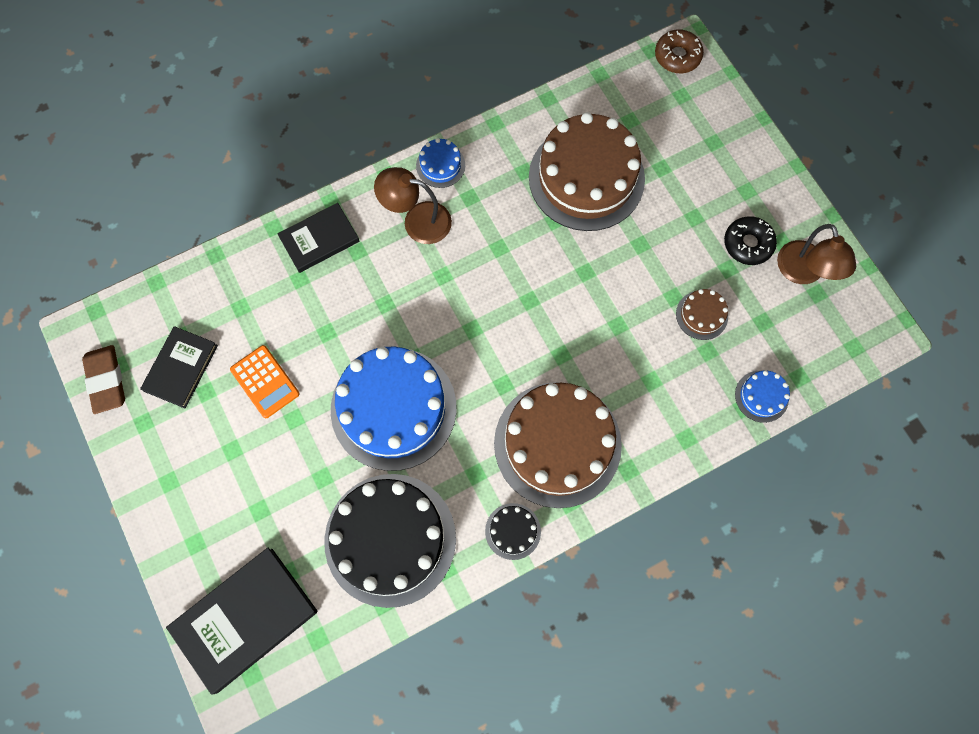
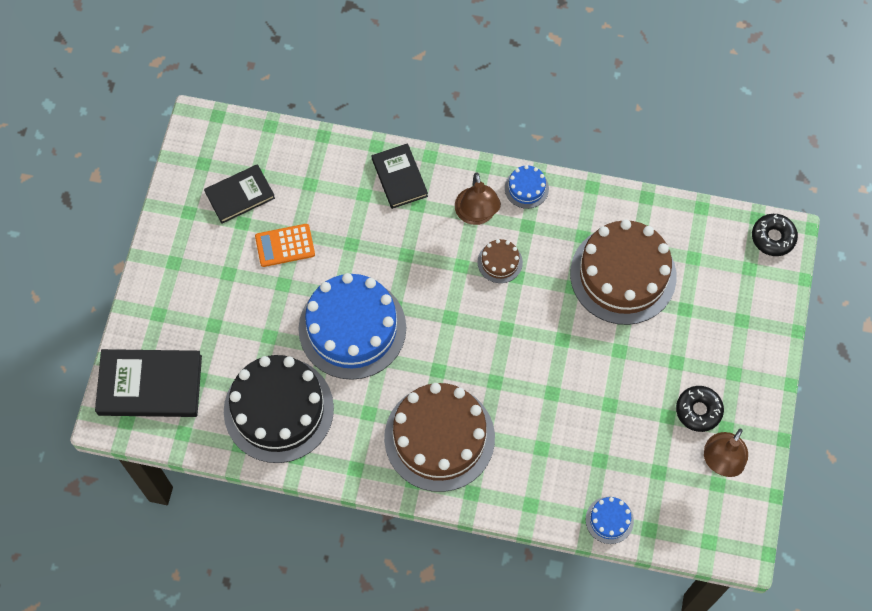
camera: 40 degrees right, 5 degrees down
(106, 380) = (188, 167): brown eraser -> none
(265, 381) = (285, 245): orange calculator -> orange calculator turned 75 degrees clockwise
(319, 239) = (399, 177): black book -> black book turned 60 degrees clockwise
(417, 221) = (476, 215): brown lamp -> brown lamp turned 150 degrees counterclockwise
(513, 531) = (360, 468): black cake -> none
(677, 56) = (773, 237): brown donut -> black donut
(701, 315) = (618, 432): brown cake -> brown cake (500, 262)

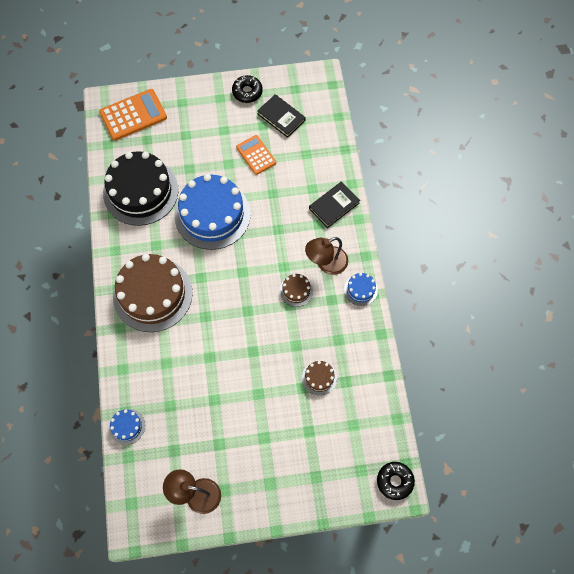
camera: 70 degrees right, 0 degrees up
(150, 385) = (133, 115): black book -> orange calculator
(623, 275) = (319, 378): brown cake -> brown cake, size x0.43
(698, 410) = (231, 465): black donut -> black donut (247, 92)

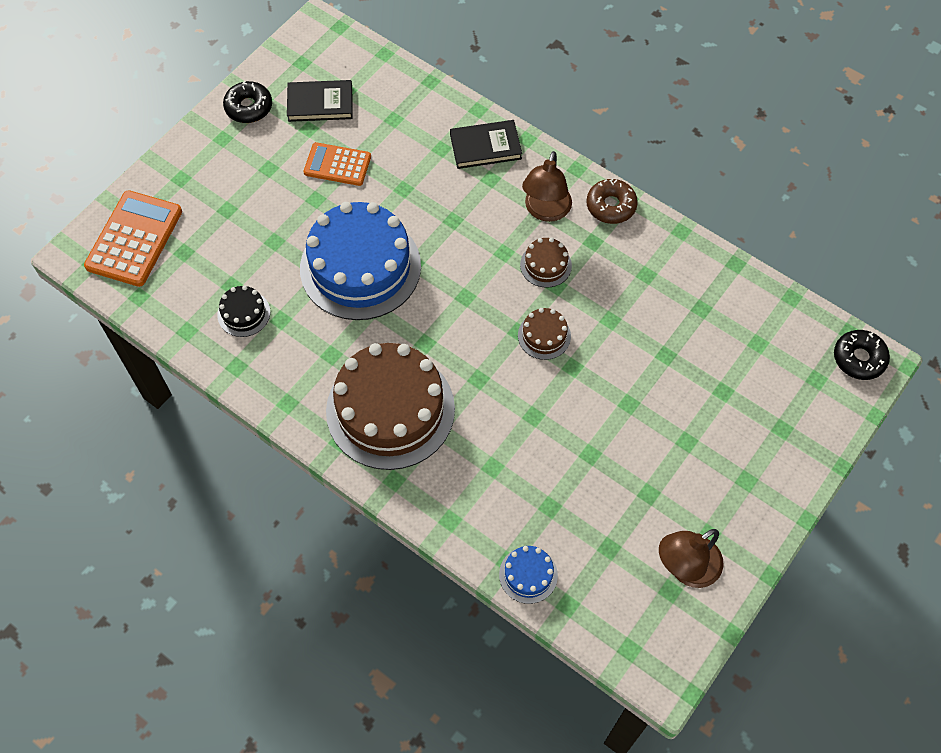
camera: 45 degrees left, 5 degrees down
(141, 191) = (244, 313): black cake -> black cake, size x0.43
(319, 378) = (671, 329): brown cake -> brown cake (544, 336)
(334, 206) = (485, 147): black book -> black book turned 75 degrees clockwise
(360, 290) = (611, 206): blue cake -> brown donut

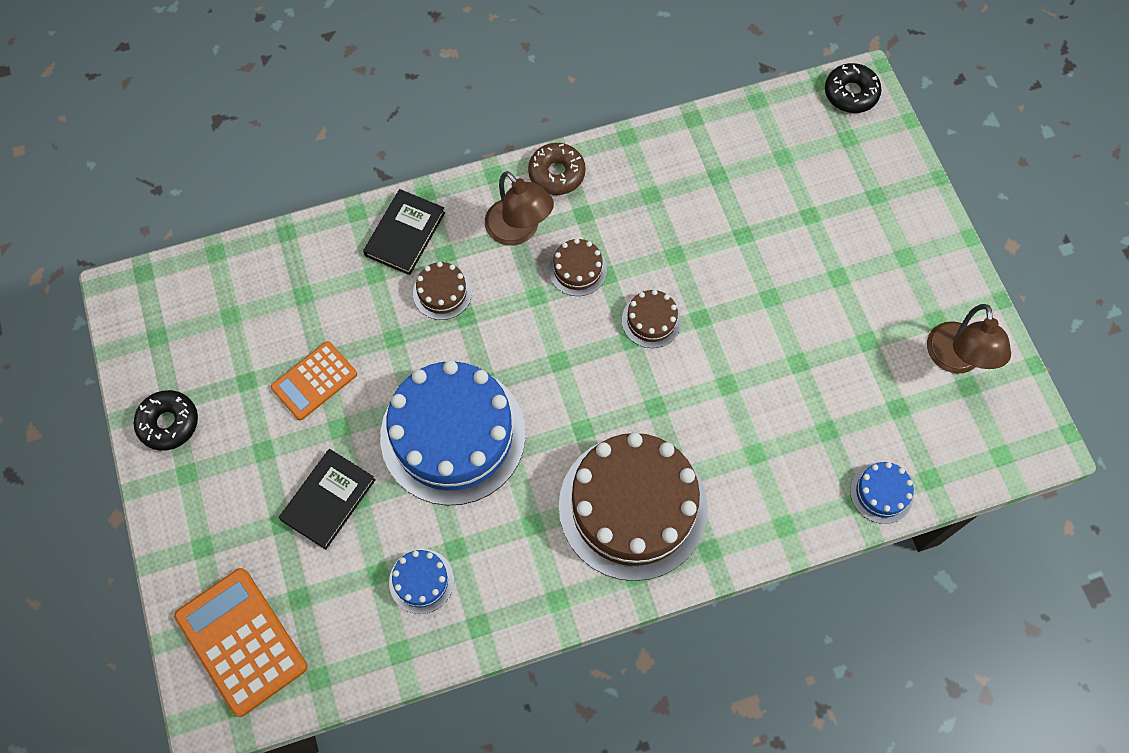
camera: 55 degrees left, 5 degrees up
(244, 313) = (421, 581): black cake -> blue cake
(320, 103) = (224, 351): black book -> black book (328, 500)
(460, 195) = (442, 292): none -> brown cake

